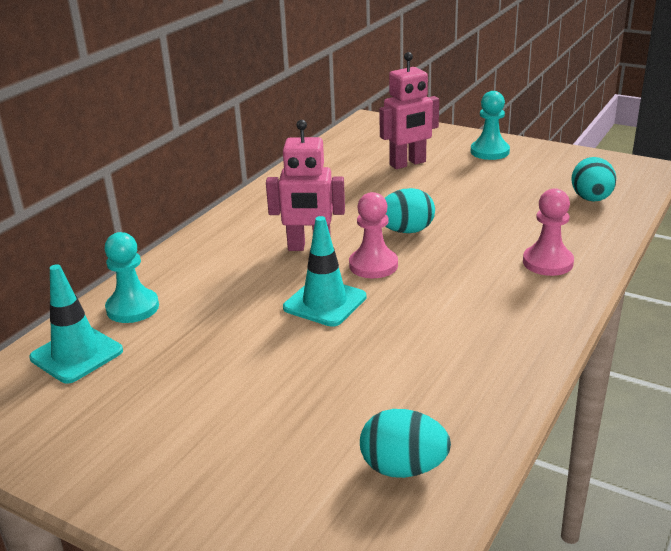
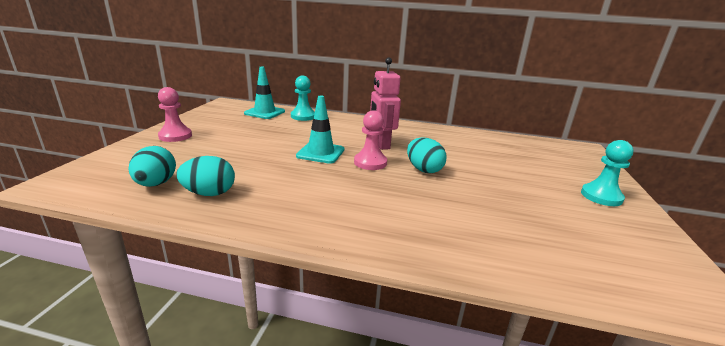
camera: 70 degrees right, 5 degrees down
(408, 163) = (530, 164): pink robot -> none
(547, 262) = (414, 229): pink pawn -> pink pawn (175, 136)
(591, 199) = (568, 256): turquoise egg -> turquoise egg (209, 193)

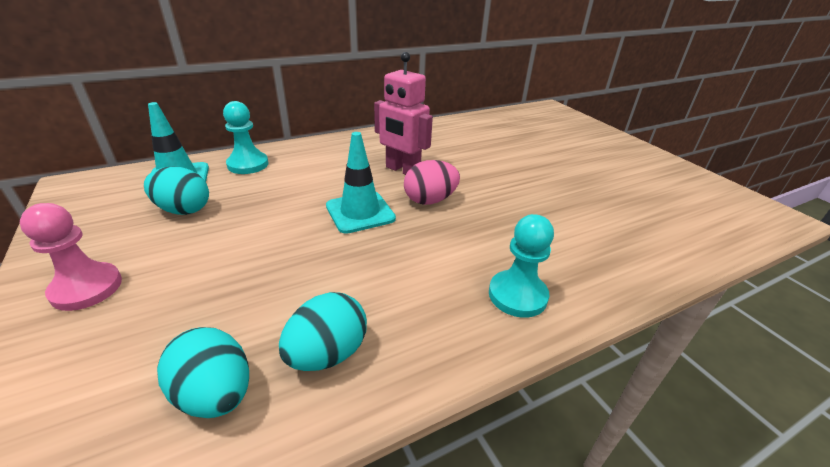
camera: 40 degrees left, 10 degrees up
(370, 162) = (430, 200): pink pawn -> pink egg
(423, 170) = (486, 185): turquoise egg -> turquoise egg (183, 210)
(601, 196) = (624, 153): turquoise pawn -> turquoise pawn (517, 295)

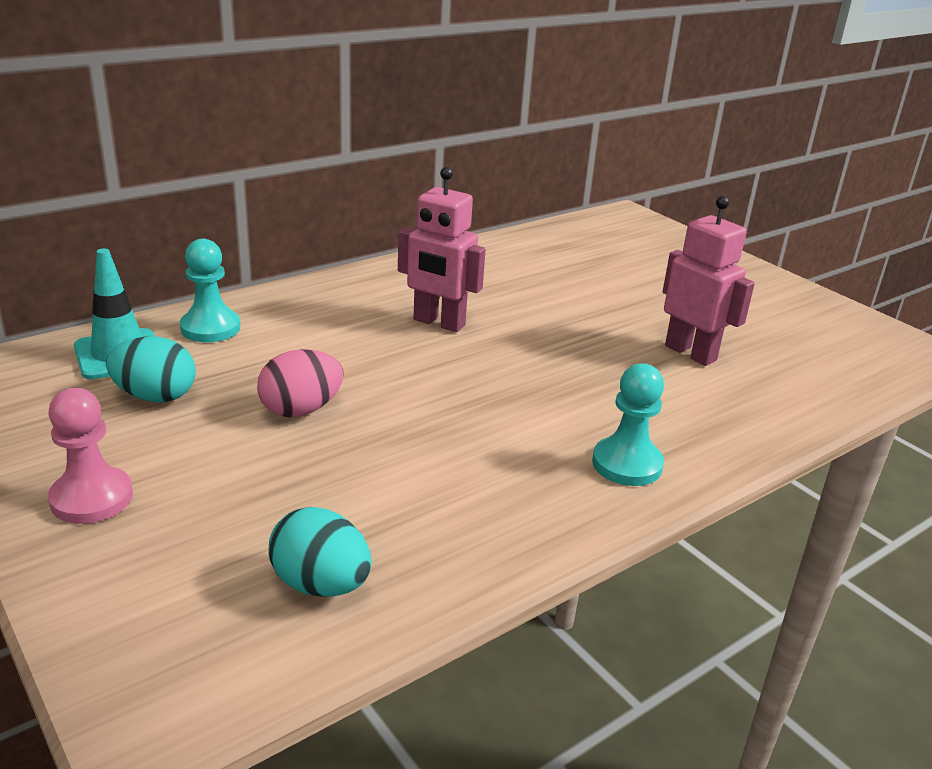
camera: 10 degrees left, 5 degrees down
(327, 353) = (427, 538): turquoise egg -> none
(360, 212) = (402, 383): turquoise traffic cone -> none
(430, 200) = (490, 362): pink egg -> pink egg (301, 410)
(583, 204) = (691, 353): none -> pink robot

